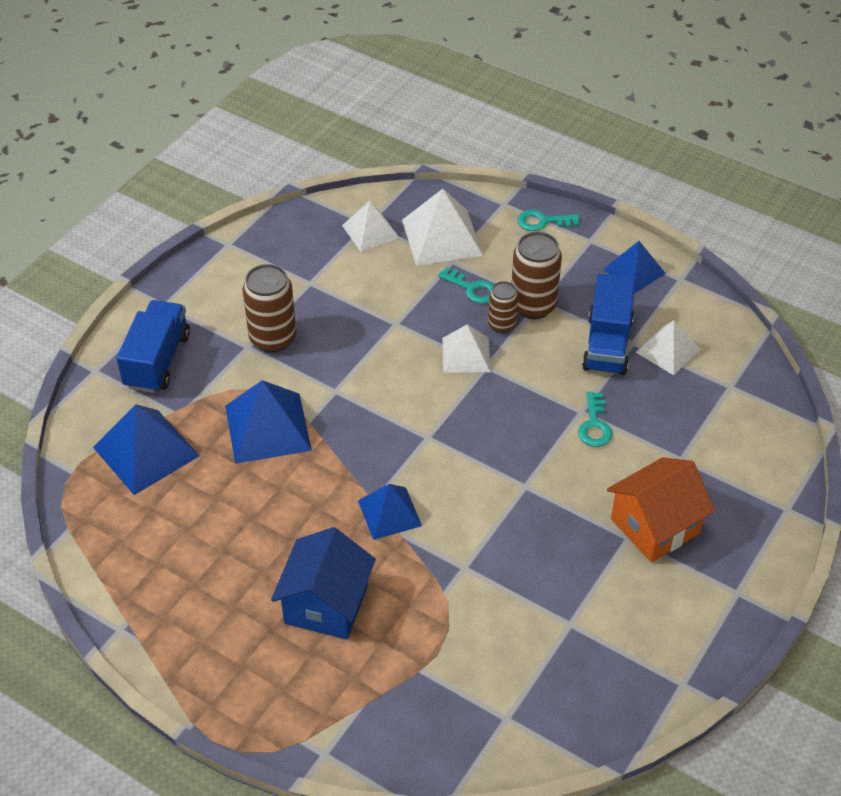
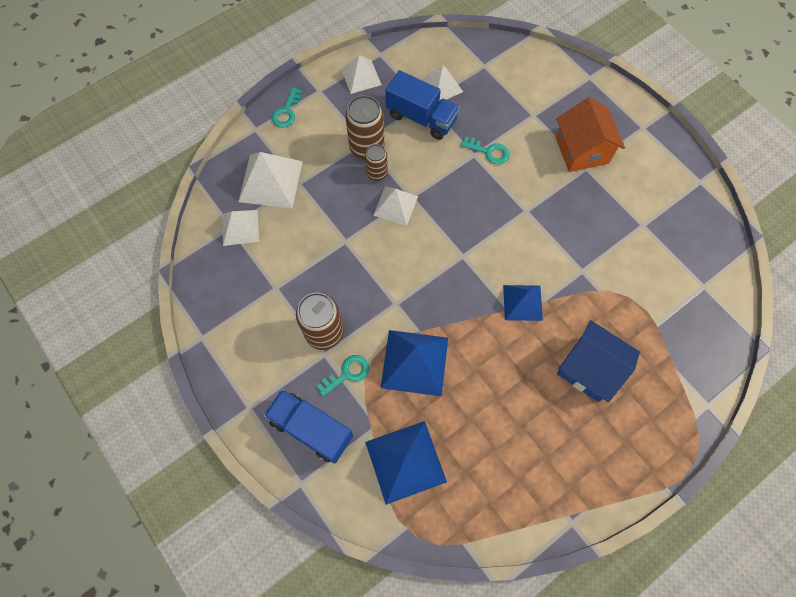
camera: 70 degrees left, 20 degrees up
(472, 289) = (333, 179): turquoise key -> turquoise key (347, 374)
(634, 271) = (361, 76): blue pyramid -> white pyramid

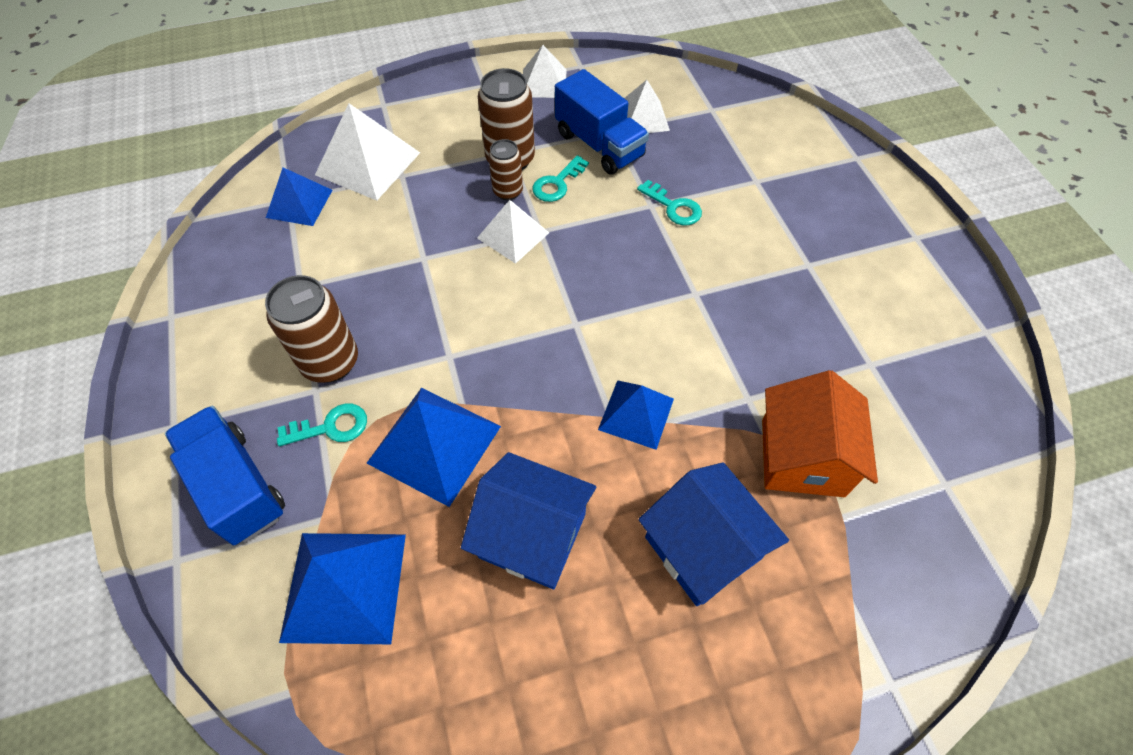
camera: 20 degrees right, 10 degrees down
(240, 227) = (299, 203): white pyramid -> blue pyramid
(286, 112) = (431, 96): turquoise key -> turquoise key (557, 183)
(495, 395) = (532, 535): none -> blue house
(582, 150) = (810, 241): orange house -> orange house (802, 457)

